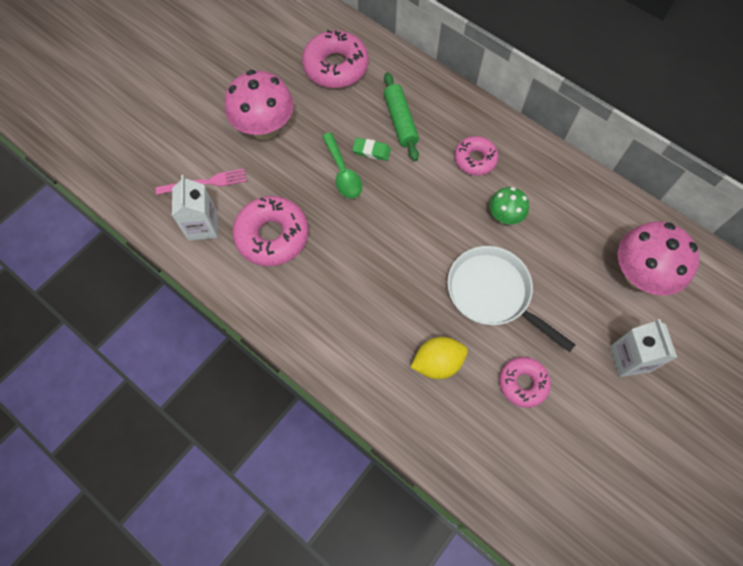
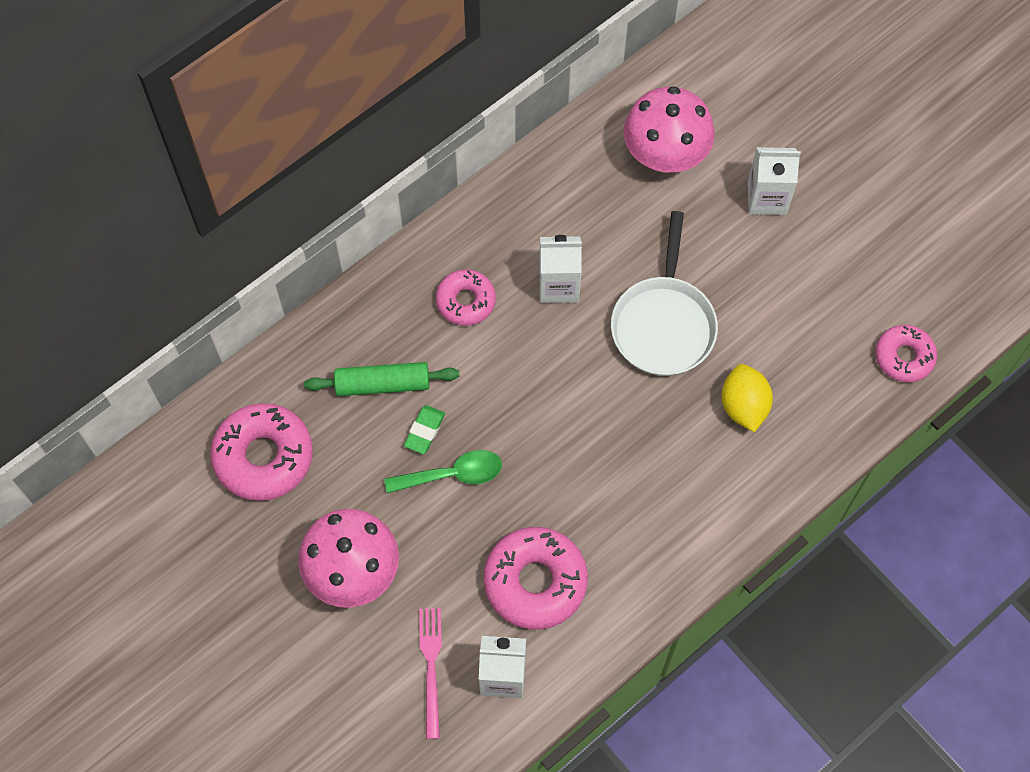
camera: 80 degrees left, 0 degrees up
(493, 294) = (663, 323): white pan -> white pan turned 45 degrees counterclockwise
(504, 216) = (558, 285): green mushroom -> white carton
(523, 383) = (781, 317): pink donut -> pink donut (904, 357)

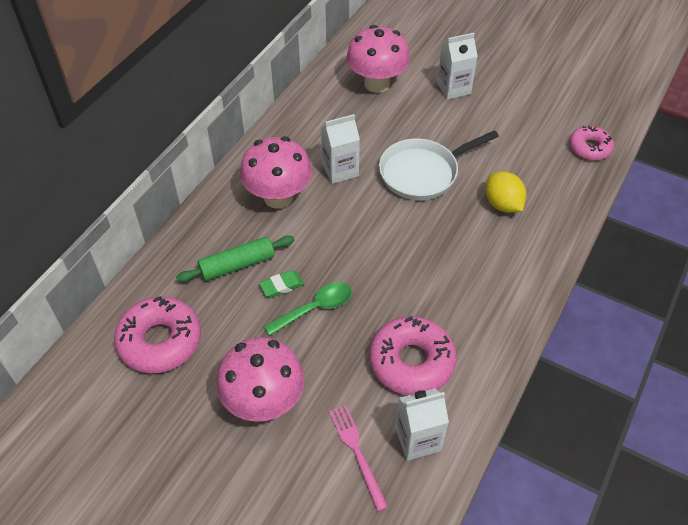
camera: 20 degrees left, 15 degrees down
(424, 431) = (281, 286): green eraser -> green eraser turned 60 degrees clockwise
(466, 301) = (278, 197): pink donut -> pink mushroom
(663, 323) = (423, 172): white pan -> white pan turned 75 degrees clockwise

